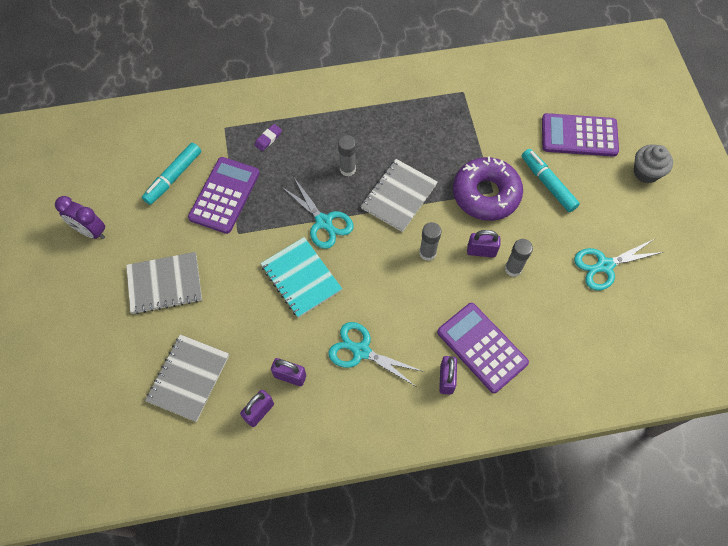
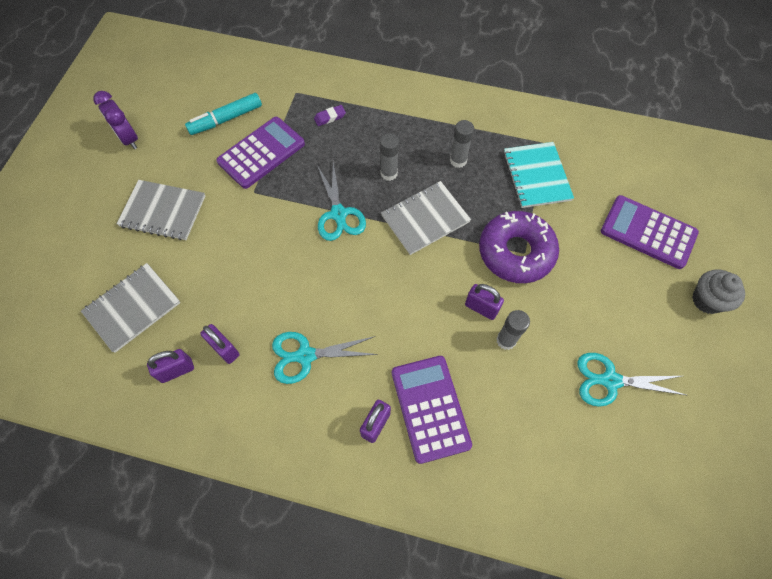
camera: 25 degrees right, 0 degrees up
(301, 278) = (288, 258): turquoise notebook -> turquoise notebook (536, 176)
(361, 351) = (306, 356): turquoise scissors -> turquoise scissors turned 60 degrees counterclockwise
(427, 253) = (424, 286): grey glue stick -> grey glue stick (458, 160)
(548, 183) = (588, 268): turquoise marker -> none

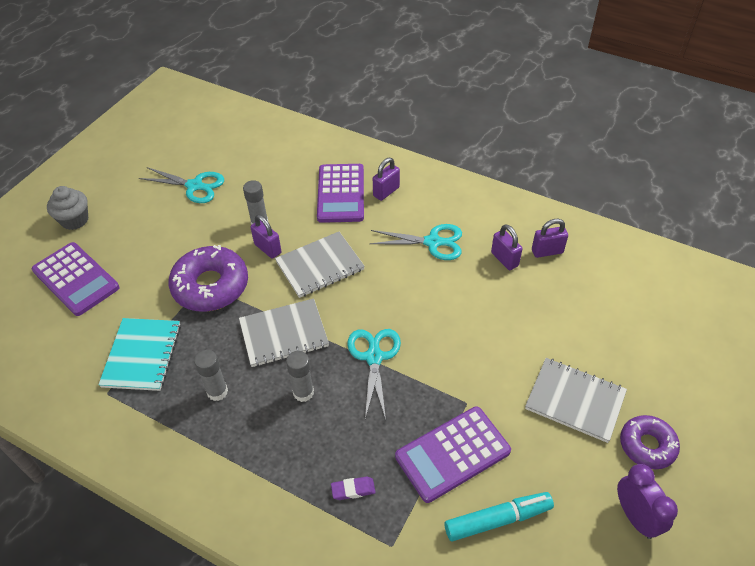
camera: 165 degrees left, 15 degrees down
(109, 187) = (647, 445): none -> purple donut
(132, 308) = (595, 307): grey notebook -> grey notebook (320, 266)

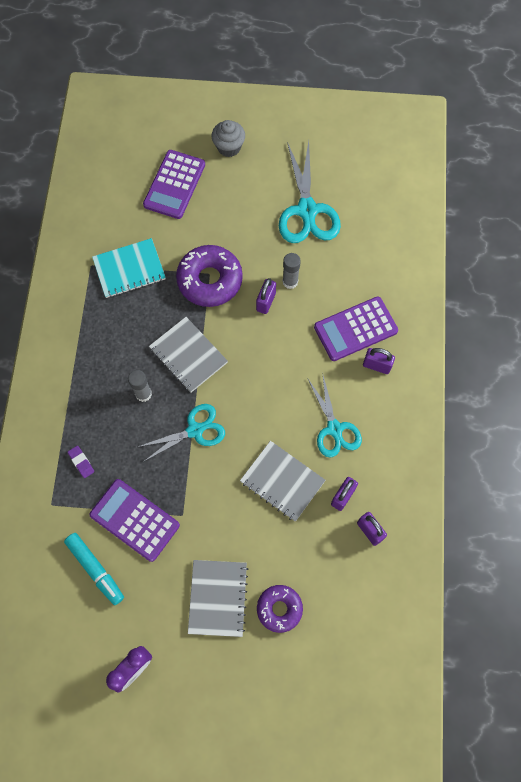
camera: 65 degrees right, 20 degrees up
(194, 186) = (307, 210): turquoise scissors -> turquoise scissors, size x1.51
(217, 392) = (120, 335): grey glue stick -> none
(320, 266) = (266, 350): grey notebook -> grey notebook (282, 481)
(647, 445) = (198, 665): purple donut -> purple donut (279, 609)

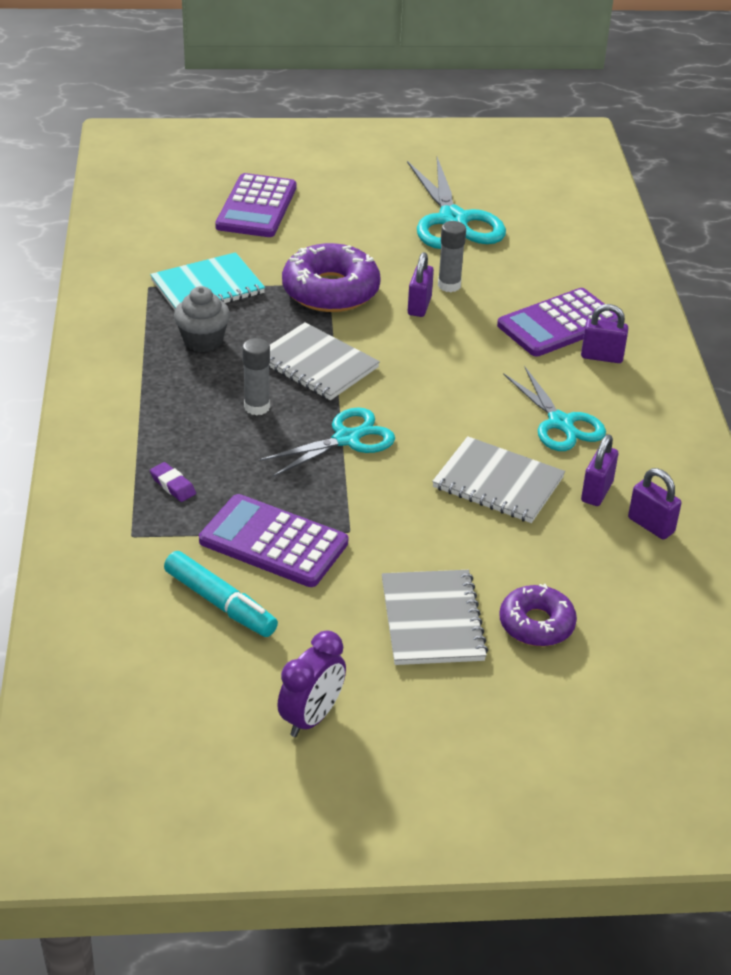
camera: 10 degrees left, 30 degrees down
(229, 147) = (326, 171): grey cupcake -> grey cupcake (203, 341)

